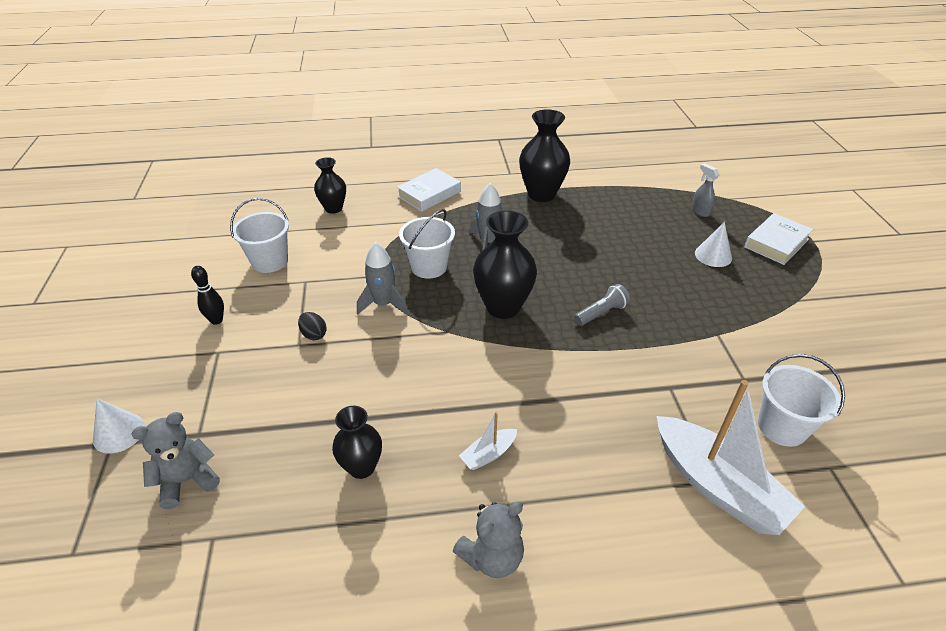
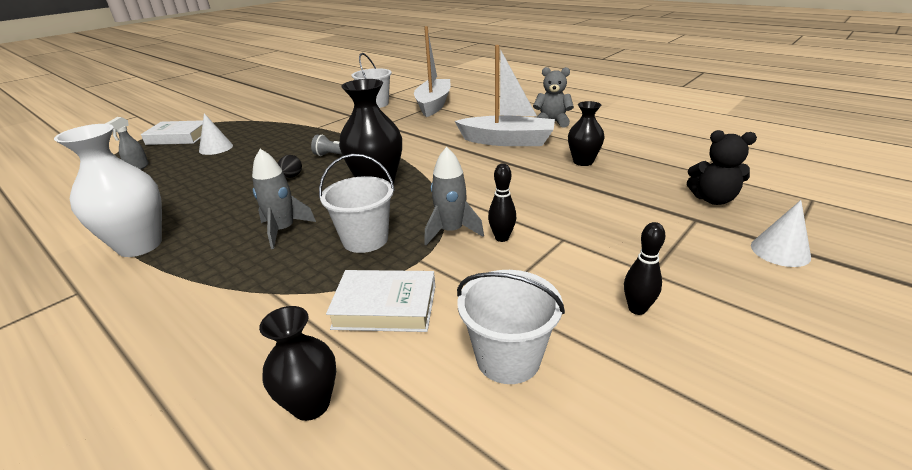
camera: 130 degrees left, 10 degrees down
(187, 480) = (713, 199): grey teddy bear -> black teddy bear
(314, 334) = (541, 239): black egg -> black egg (291, 177)
(342, 319) = (502, 238): none -> black bowling pin
(429, 194) = (188, 328): white book -> white book (385, 307)
(488, 454) = (507, 141): white boat -> white boat, size x2.23
(541, 194) = (140, 245): black vase -> white vase

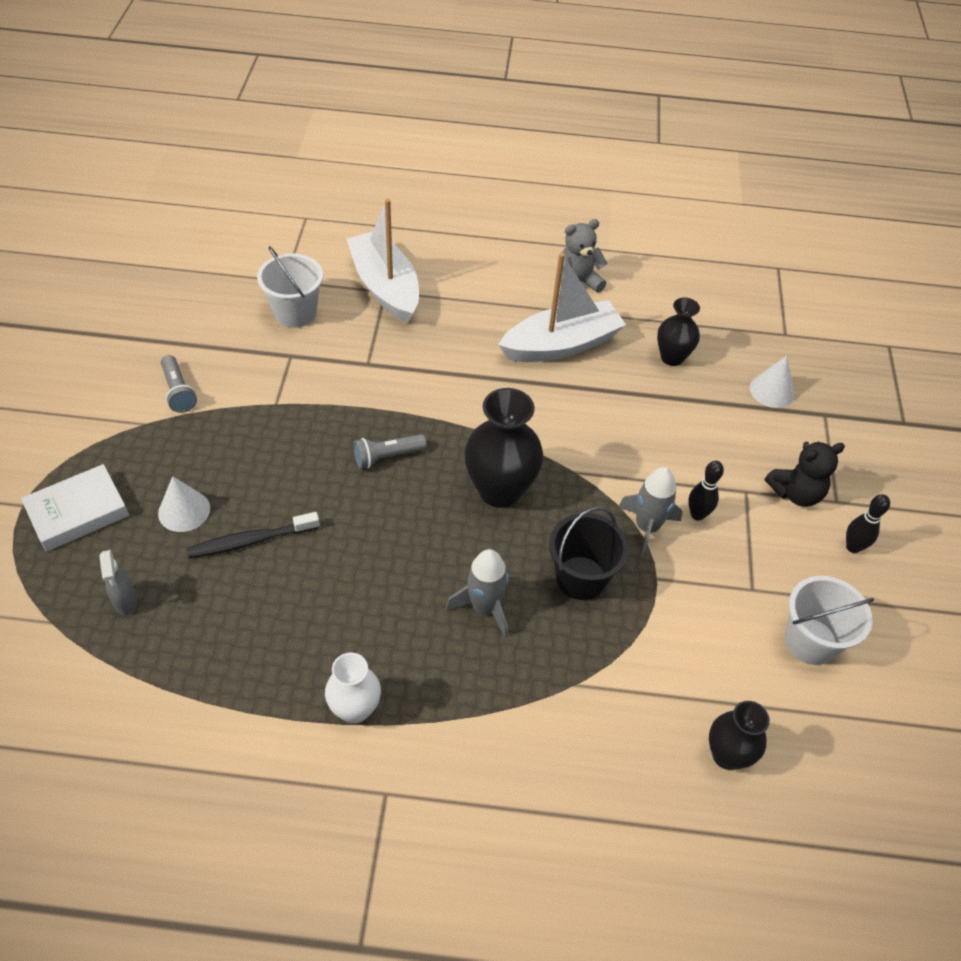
camera: 40 degrees left, 20 degrees up
(140, 245) = (355, 709): white vase -> white vase, size x0.61
(222, 165) = (250, 541): none -> black toothbrush
(283, 115) = (178, 391): none -> grey flashlight
(291, 177) = (379, 521): black egg -> none
(365, 239) = (581, 578): white bucket -> black bucket
(385, 307) = (684, 644): white book -> none
(713, 199) = (820, 377): black teddy bear -> black teddy bear (795, 493)
(780, 251) = (902, 431): white cone -> white cone (772, 391)

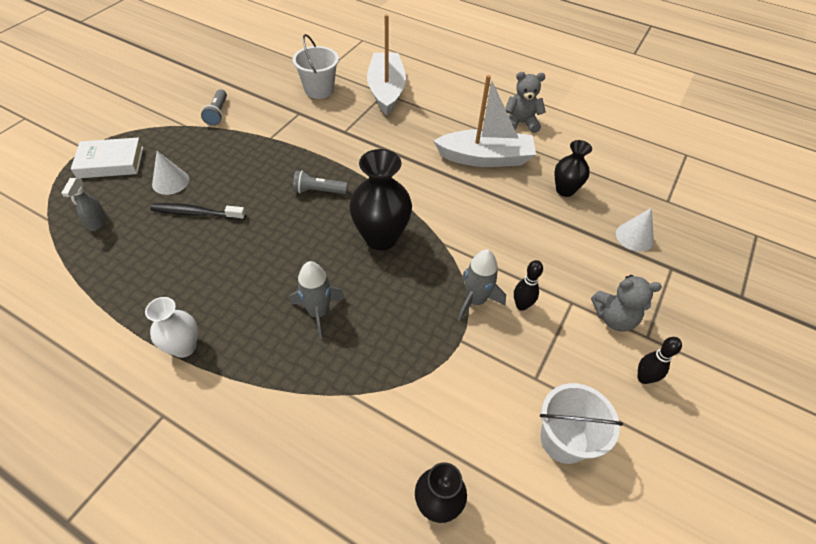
camera: 25 degrees right, 0 degrees up
(581, 578) = (402, 318): black bucket -> none
(795, 493) = (614, 318): black teddy bear -> grey teddy bear

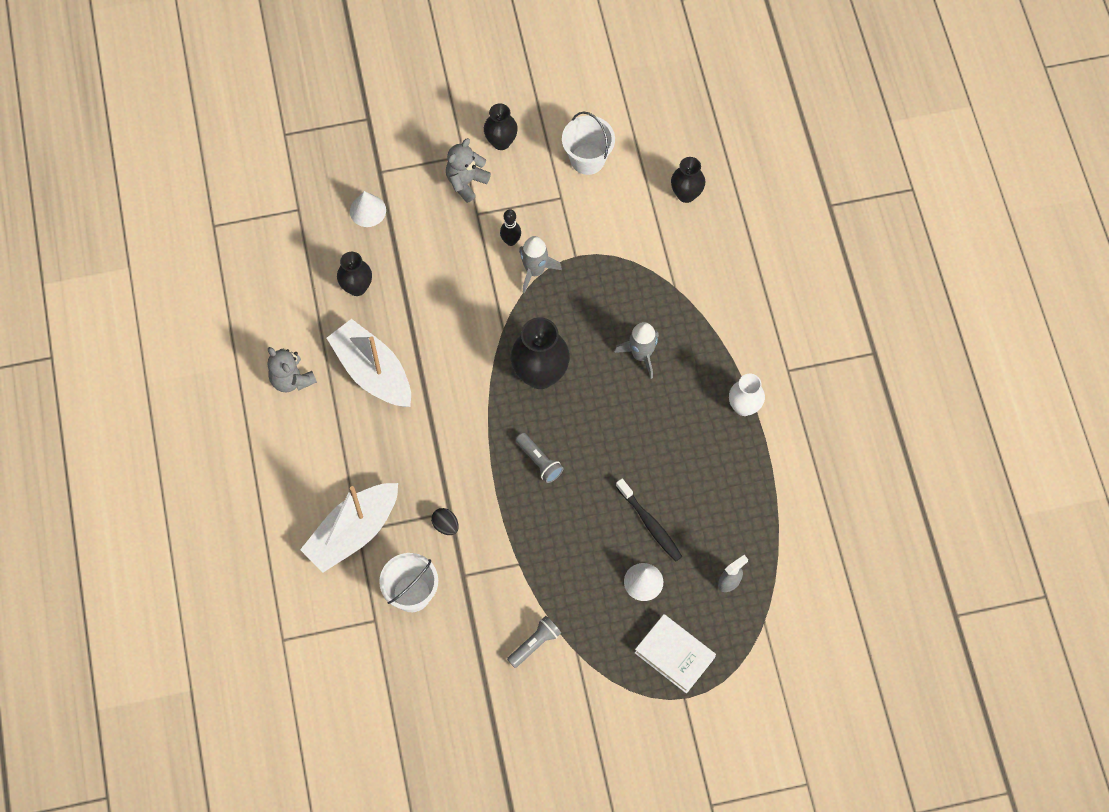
camera: 130 degrees left, 15 degrees up
(338, 125) = (445, 525): none -> black egg
(614, 318) = (466, 182): grey teddy bear -> grey teddy bear turned 105 degrees counterclockwise
(643, 378) = (501, 142): black bowling pin -> black vase

